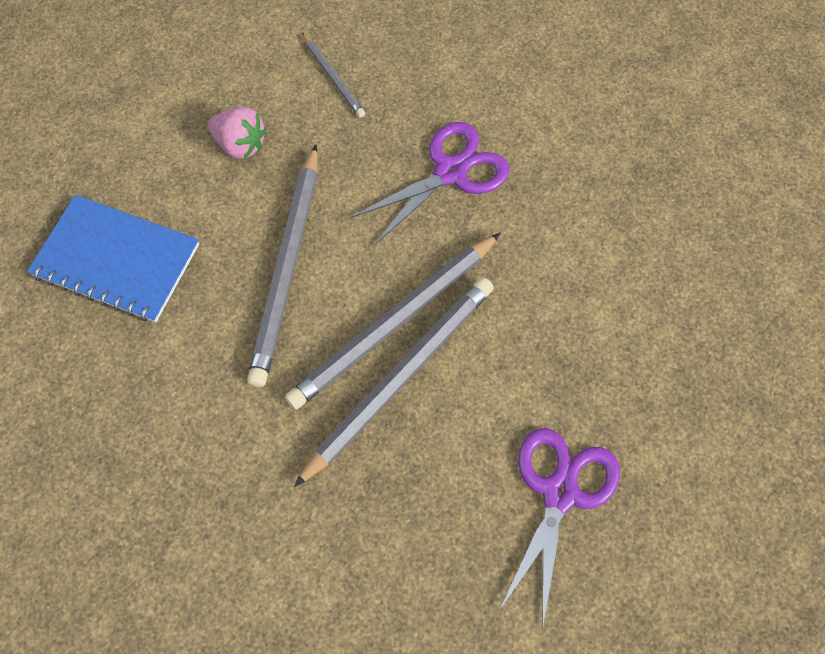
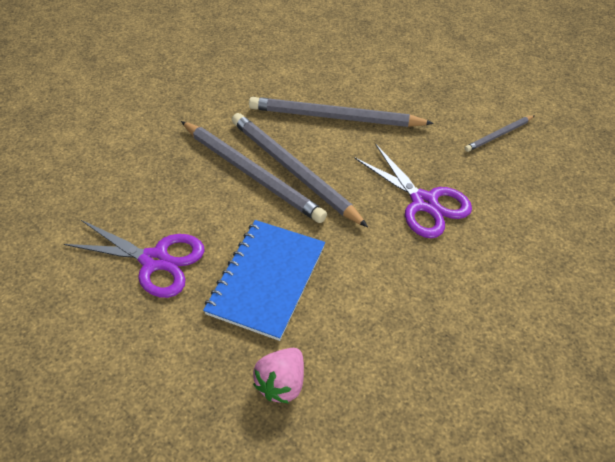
camera: 90 degrees right, 15 degrees down
(116, 260) = (337, 46): blue notebook -> blue notebook (266, 279)
(240, 144) = (429, 91): pink strawberry -> pink strawberry (282, 383)

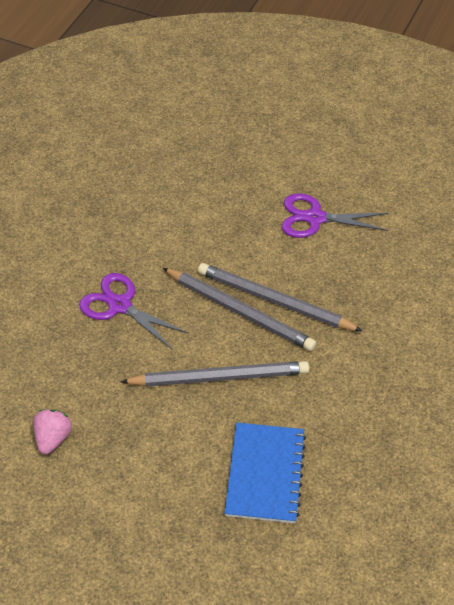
camera: 165 degrees right, 0 degrees up
(266, 279) = (228, 222): blue notebook -> blue notebook (265, 474)
(282, 383) = (195, 168): pink strawberry -> pink strawberry (53, 438)
(498, 135) = (54, 391): grey pencil -> none

